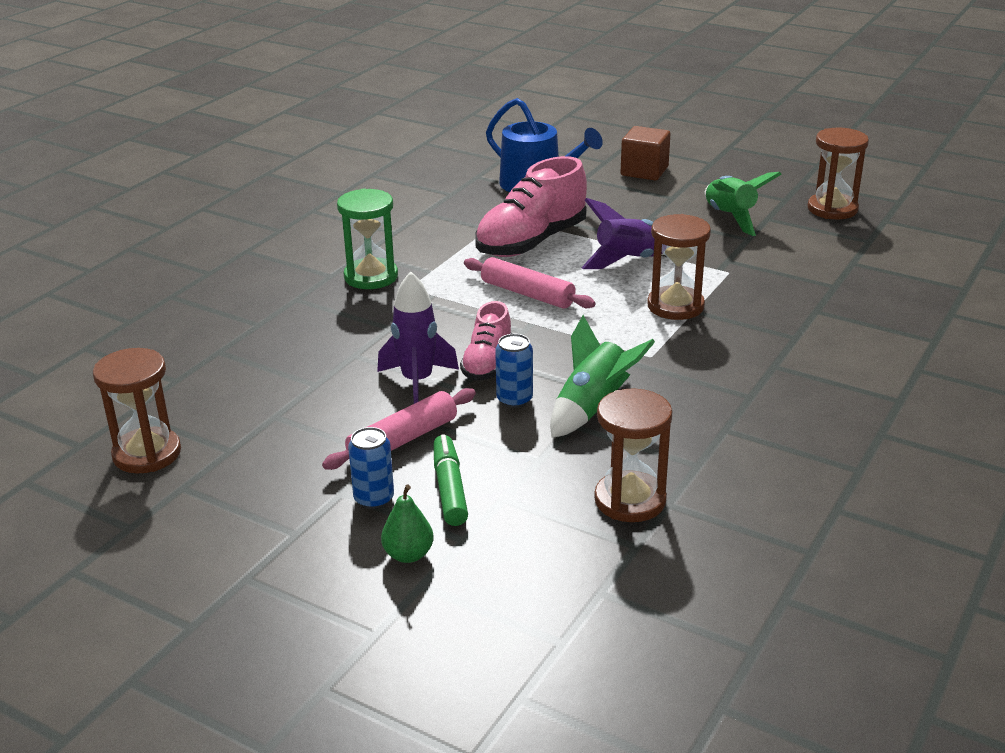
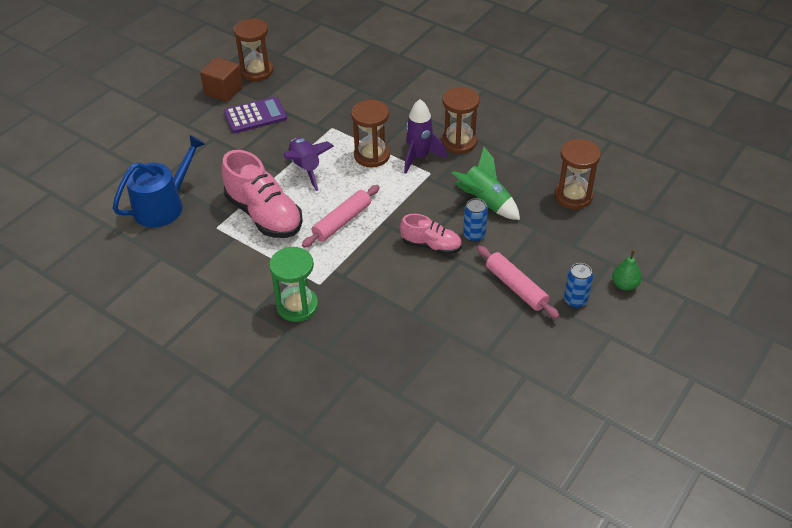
camera: 85 degrees left, 15 degrees up
(147, 454) = (529, 421): brown hourglass -> brown hourglass (459, 142)
(417, 382) = (450, 280): purple rocket -> purple rocket (419, 157)
(449, 488) = (564, 267): green marker -> none
(644, 171) = (162, 146): brown cube -> brown cube (223, 91)
(730, 218) = (255, 116): green rocket -> purple calculator

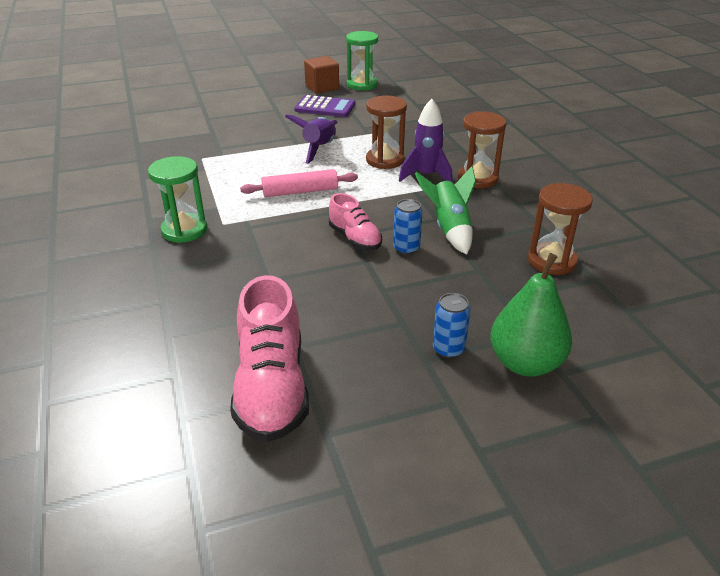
camera: 35 degrees right, 10 degrees down
(164, 205) = (186, 132): blue watering can -> none
(257, 71) = (362, 85): brown hourglass -> green hourglass
(264, 215) = (246, 164): pink shoe -> pink shoe (272, 388)
(516, 287) = (396, 307): pink rolling pin -> none
(624, 285) = (525, 363): green pear -> green pear, size x1.92

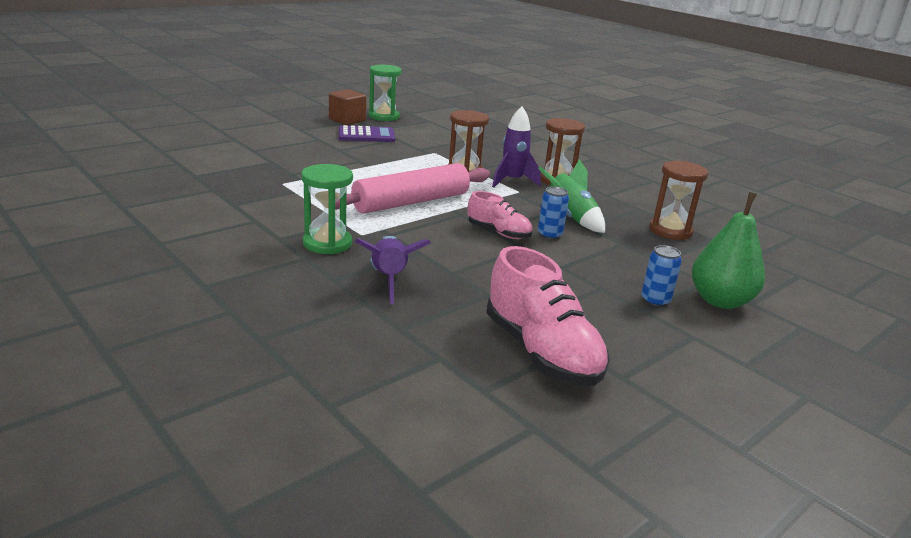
camera: 25 degrees left, 10 degrees down
(300, 191) = (411, 202): pink rolling pin -> pink rolling pin, size x1.62
(319, 149) = (395, 168): purple rocket -> purple rocket (389, 280)

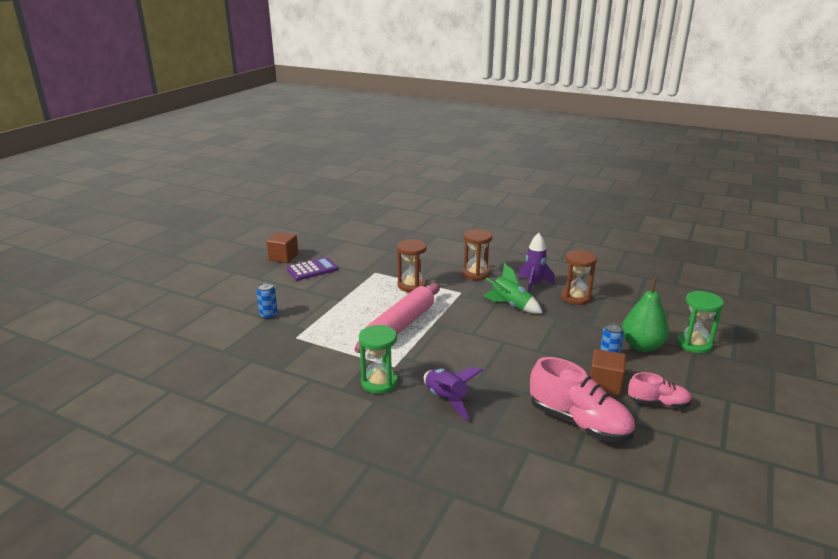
camera: 20 degrees left, 0 degrees up
(384, 116) = (307, 246): green hourglass -> green hourglass (694, 344)
(499, 233) = (478, 334): pink shoe -> pink shoe (658, 403)
(512, 181) = (449, 284): purple rocket -> purple rocket (533, 285)
(549, 235) = (510, 325): blue can -> blue can (269, 315)
(621, 325) = (605, 385): none -> brown cube

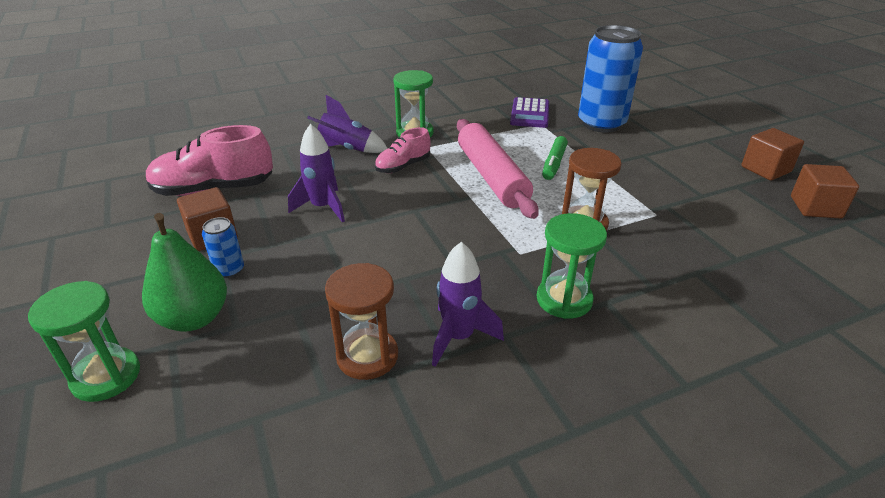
camera: 130 degrees right, 10 degrees up
(269, 315) = (601, 123): blue can -> blue can, size x2.33
(312, 269) = (705, 175): purple calculator -> purple calculator (530, 113)
(315, 242) = (815, 207): none -> brown cube
(355, 312) = (554, 164): none -> green marker
(476, 274) = (564, 299): brown hourglass -> green hourglass
(510, 306) = (432, 273): green rocket -> none
(520, 364) = (323, 207): none -> purple rocket
(658, 403) = (138, 247): pink shoe -> pink shoe (403, 166)

